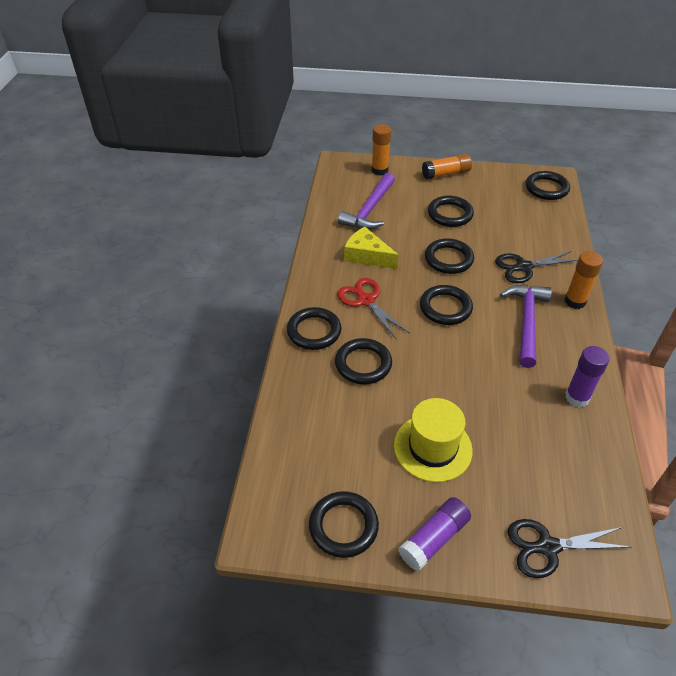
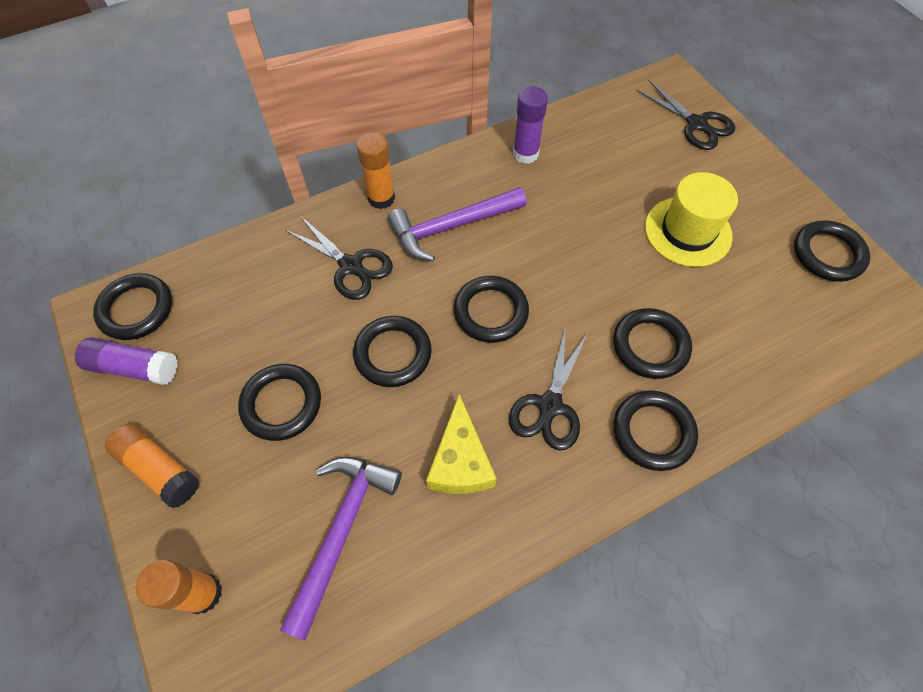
camera: 125 degrees left, 15 degrees up
(366, 300) = (550, 406): red scissors -> black scissors
(370, 210) = (341, 531): purple hammer -> purple hammer turned 60 degrees counterclockwise
(434, 539) = (767, 190): purple glue stick -> purple glue stick (134, 367)

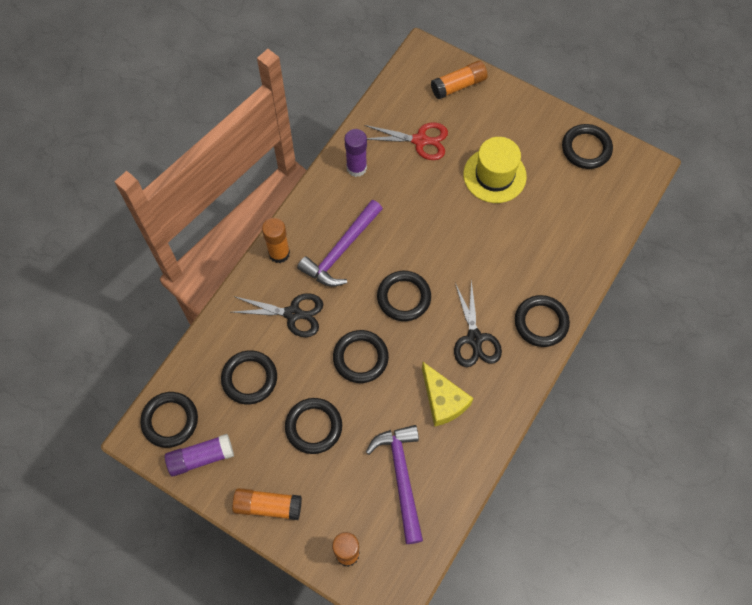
camera: 30 degrees left, 5 degrees up
(617, 158) = (420, 140): none -> red scissors
(650, 346) = (512, 268): black ring -> black ring (249, 378)
(696, 124) = (458, 85): black scissors -> orange glue stick

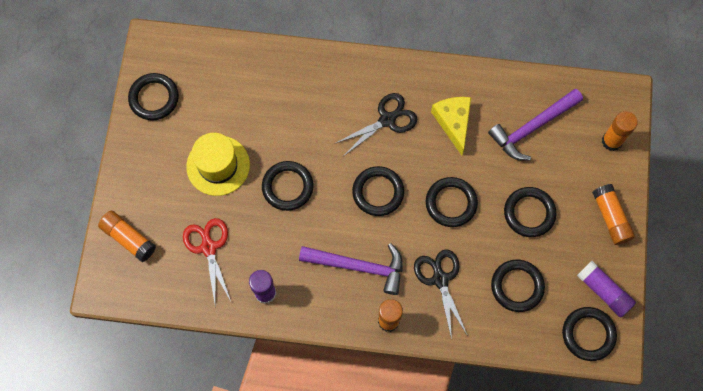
camera: 115 degrees left, 5 degrees up
(443, 400) = (453, 122): yellow cheese -> yellow cheese turned 45 degrees counterclockwise
(541, 322) = (346, 74): black ring -> black ring (287, 187)

